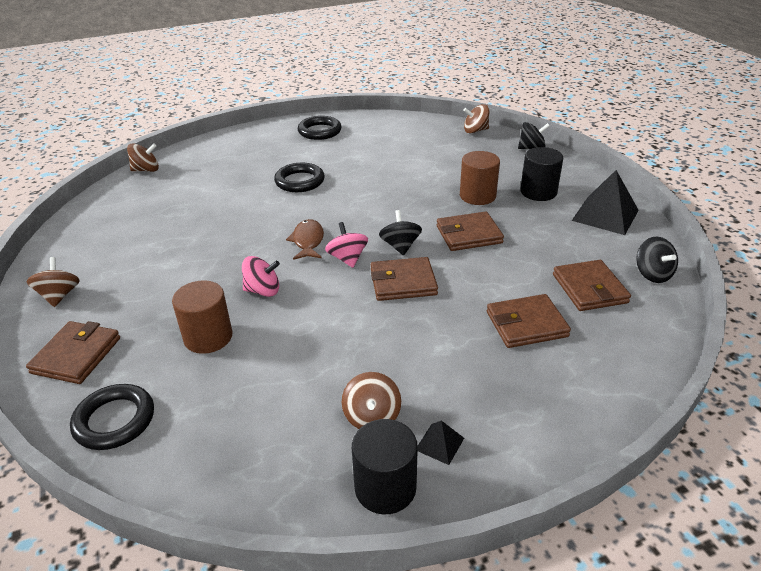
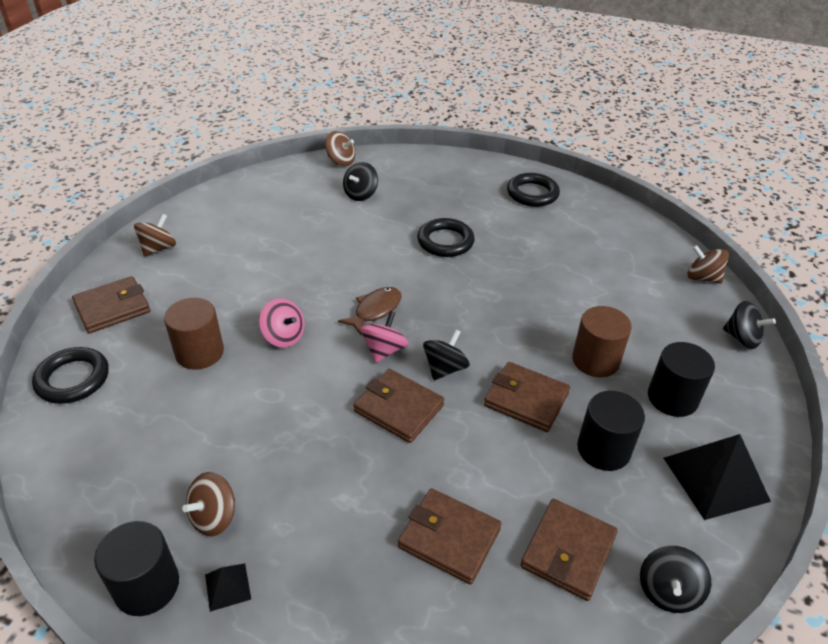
camera: 40 degrees right, 5 degrees up
(194, 182) = (361, 194): none -> black spinning top
(540, 234) = (603, 449): none -> black cylinder

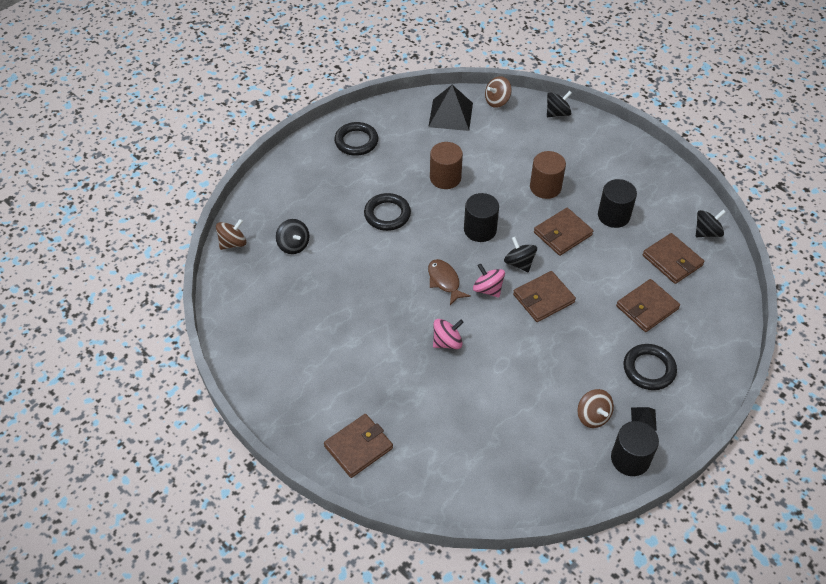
camera: 65 degrees left, 10 degrees up
(73, 379) = (433, 483): black ring -> black ring (649, 369)
(112, 308) = (358, 447): brown wallet -> brown wallet turned 60 degrees clockwise
(158, 248) = (292, 403): brown spinning top -> none
(199, 352) = (440, 397): brown cylinder -> brown cylinder (445, 178)
(668, 591) = (707, 232): black spinning top -> black spinning top turned 75 degrees counterclockwise
(672, 398) = (589, 168): black cylinder -> black cylinder (480, 230)
(715, 479) = (650, 180): black pyramid -> black pyramid (450, 115)

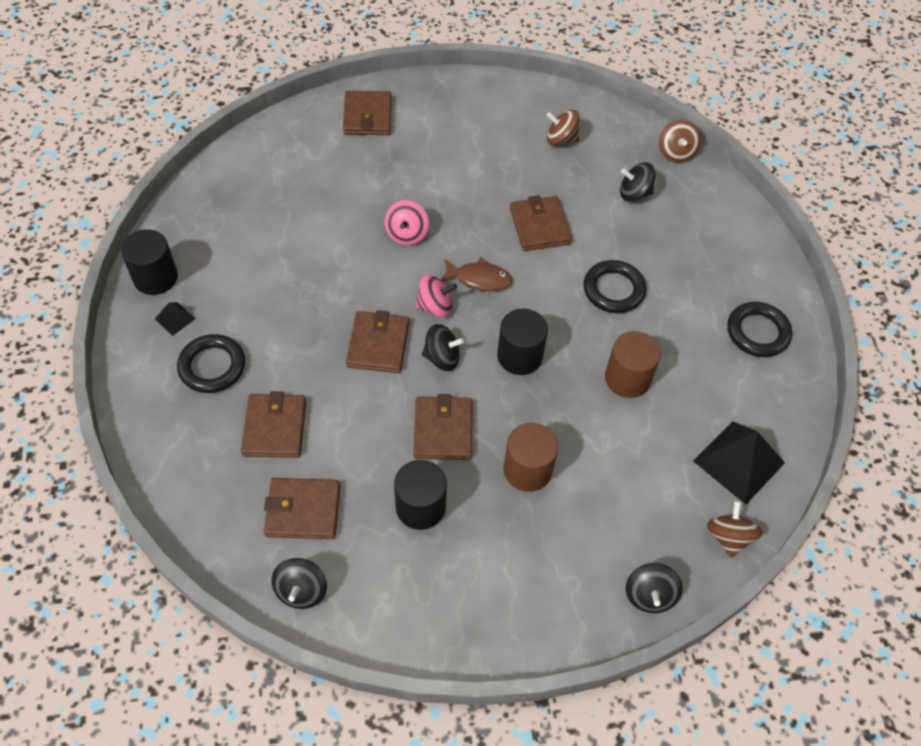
camera: 125 degrees right, 5 degrees up
(370, 277) = (539, 226): none -> brown wallet
(593, 416) = (220, 283): brown spinning top -> brown spinning top (561, 139)

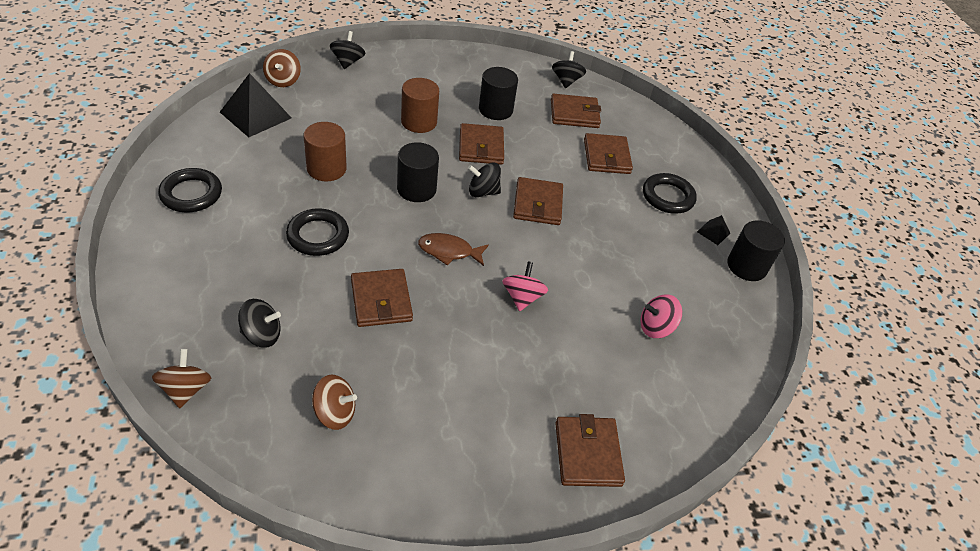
camera: 175 degrees right, 10 degrees down
(435, 307) = (490, 230): pink spinning top -> pink spinning top (656, 327)

